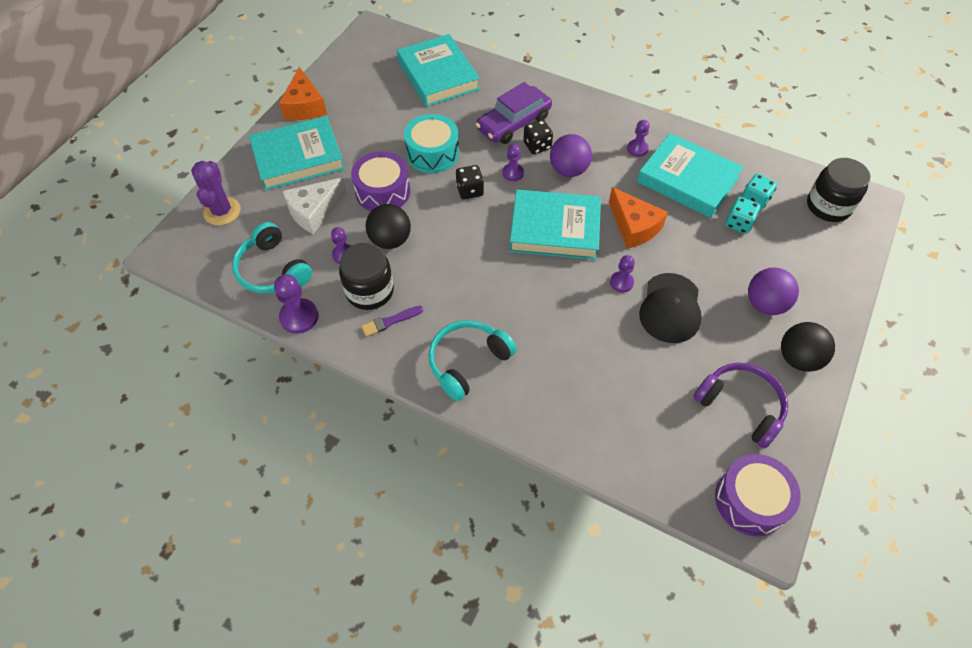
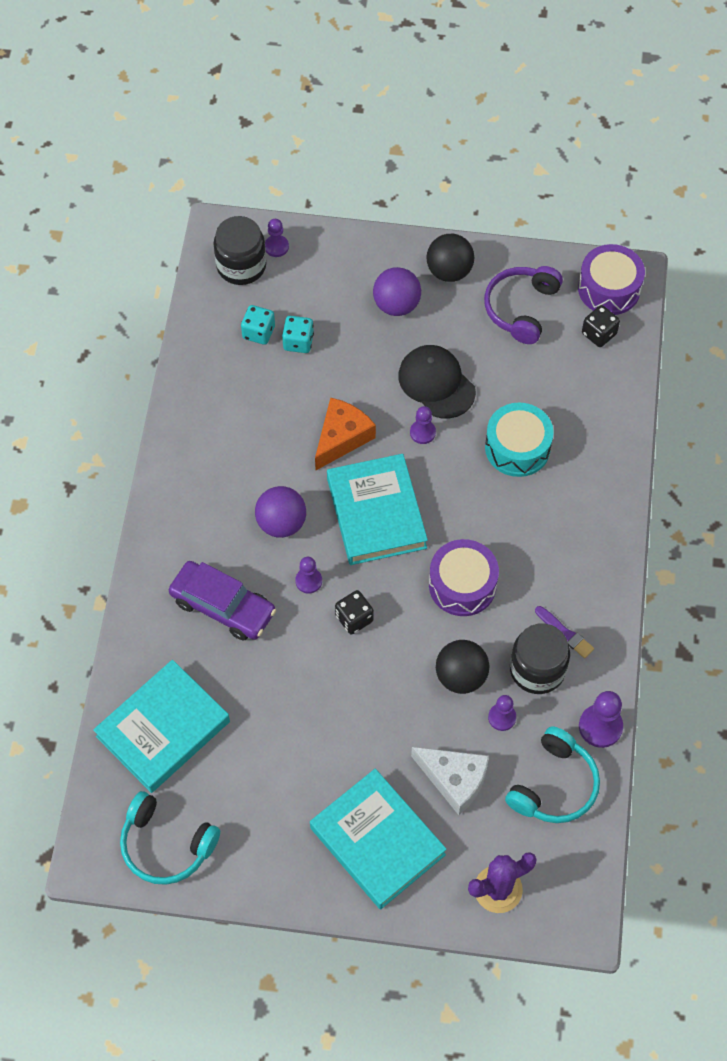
camera: 110 degrees left, 5 degrees up
(305, 106) = (282, 878): orange cheese -> none
(383, 191) = (393, 714): purple drum -> purple drum (462, 585)
(432, 153) = (309, 682): turquoise drum -> turquoise drum (517, 448)
(468, 362) = (578, 543): turquoise headphones -> turquoise headphones (166, 845)
(537, 146) = (253, 568): black dice -> black dice (599, 334)
(637, 149) = (219, 460): purple pawn -> purple pawn (276, 247)
(670, 308) = (436, 383): black cap -> black cap turned 120 degrees counterclockwise
(687, 180) = (251, 400): turquoise book -> none

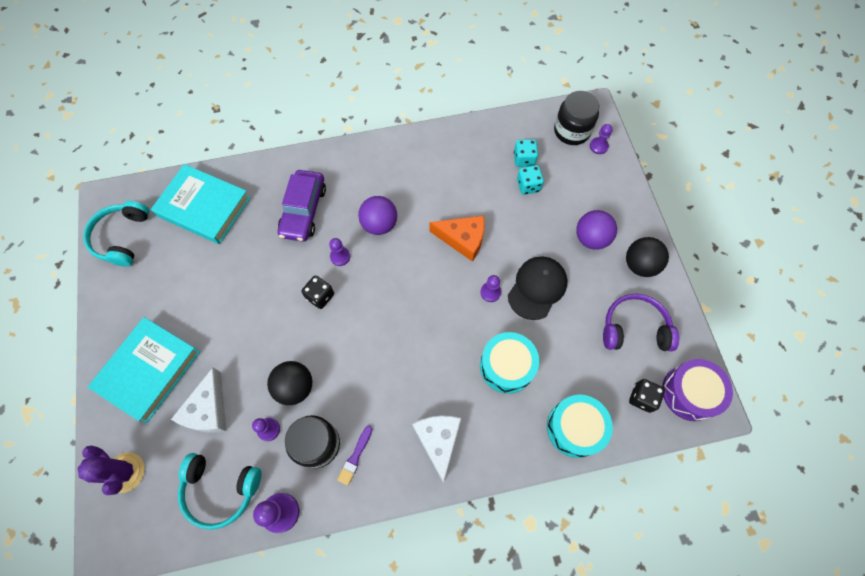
camera: 70 degrees right, 5 degrees up
(376, 513) = (410, 283): turquoise book -> none
(462, 585) = (372, 363): purple drum -> none
(576, 544) = (438, 441): none -> white cheese
(608, 408) = (575, 428): none -> turquoise drum

